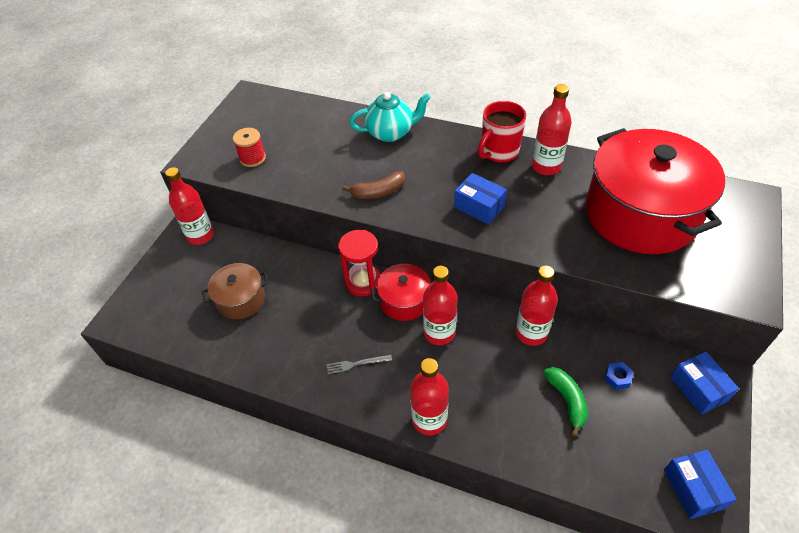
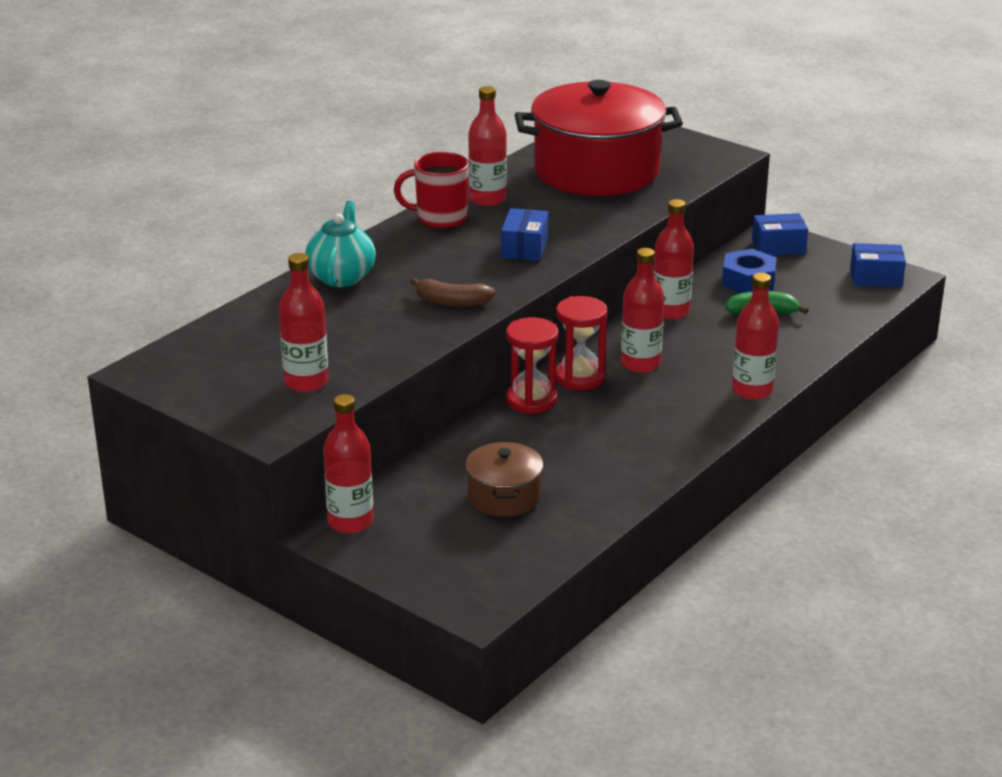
camera: 75 degrees left, 20 degrees down
(252, 158) = (306, 382): red spool -> red bottle
(356, 364) = (656, 424): grey fork -> none
(378, 192) = (452, 302): brown banana -> brown banana turned 105 degrees clockwise
(404, 301) = (580, 377): red pot -> red hourglass
(479, 207) = (524, 248): blue box -> blue box turned 45 degrees counterclockwise
(499, 152) = (440, 219): red mug -> red mug turned 120 degrees clockwise
(617, 378) = (748, 280): blue nut -> blue nut, size x1.97

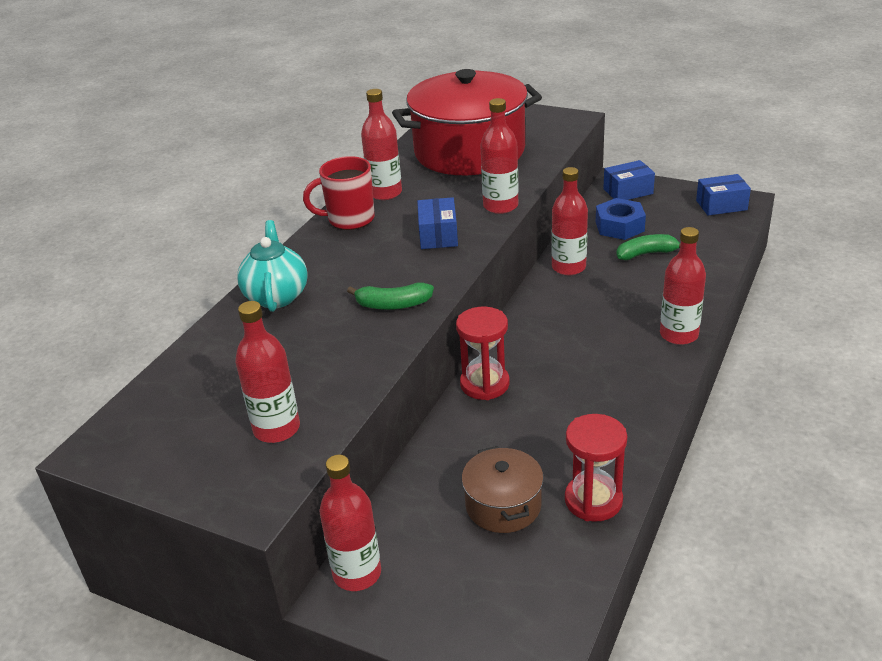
camera: 10 degrees left, 5 degrees up
(452, 302) = (393, 305): brown banana -> green banana
(580, 377) = (519, 350): red hourglass -> red hourglass (593, 500)
(640, 364) = (567, 325): red bottle -> red bottle (500, 206)

